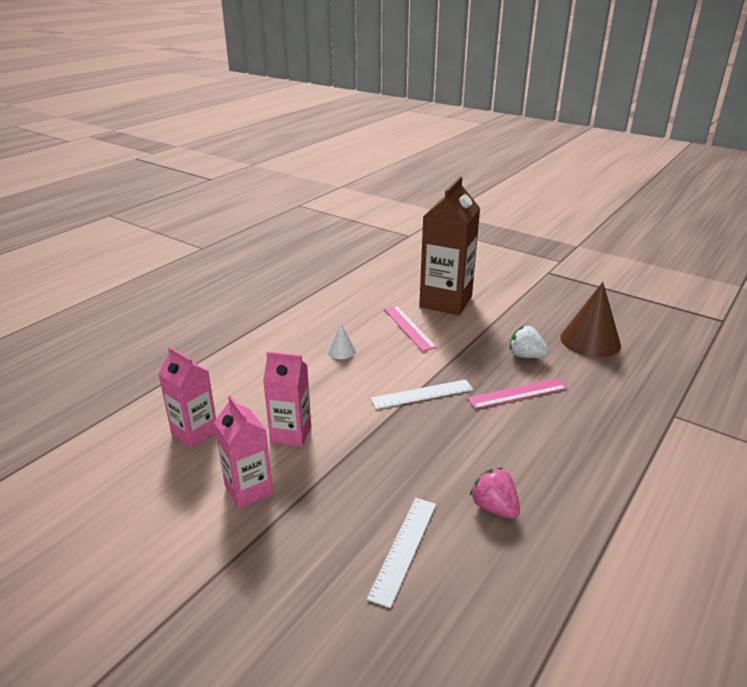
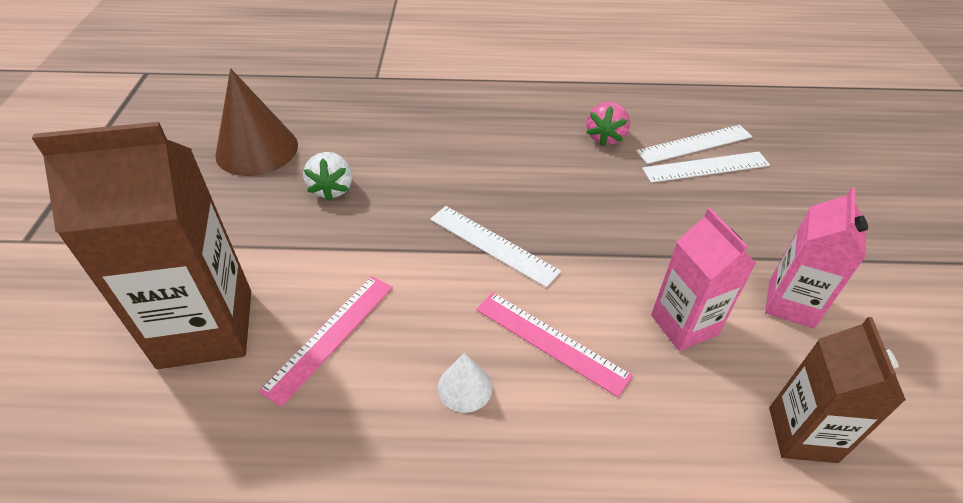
camera: 125 degrees left, 15 degrees up
(195, 433) = (802, 434): pink carton -> brown carton
(440, 565) = (694, 144): none -> white ruler
(517, 393) = (422, 172): pink ruler -> pink ruler (551, 341)

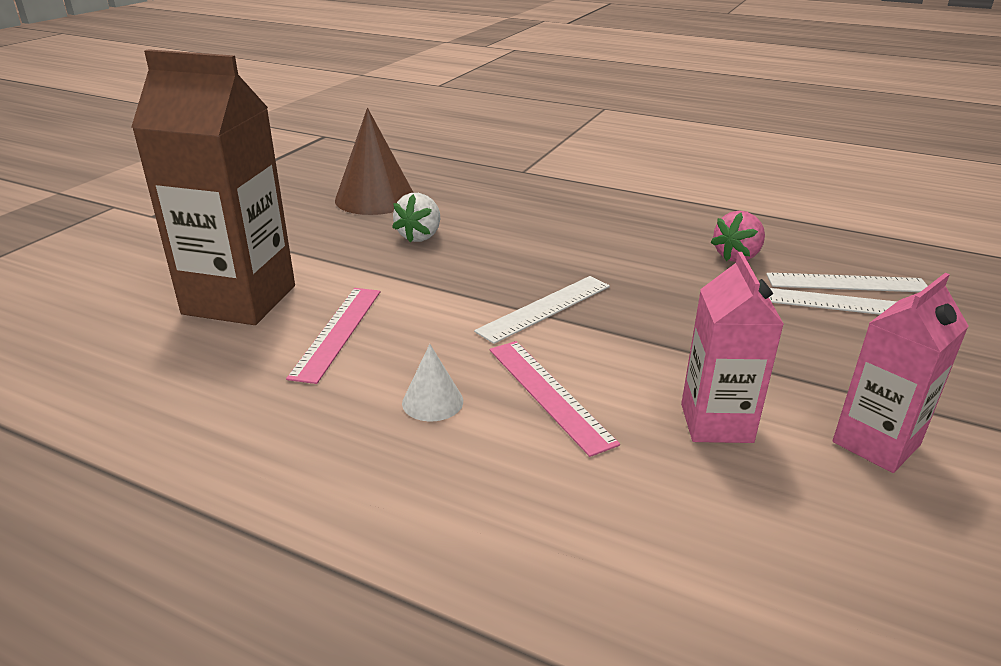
camera: 25 degrees right, 15 degrees down
(330, 336) = (337, 332): pink ruler -> pink ruler turned 45 degrees counterclockwise
(493, 244) = (545, 308): white ruler -> white ruler turned 75 degrees clockwise
(802, 434) = (802, 560): brown carton -> none

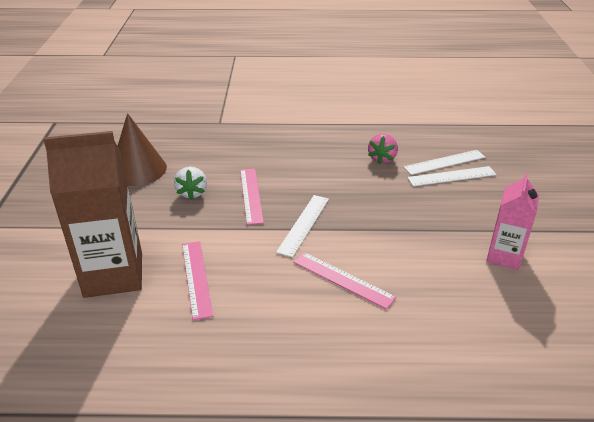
camera: 25 degrees left, 5 degrees up
(432, 402) = (286, 305): white cone -> none
(497, 256) = (251, 195): none -> pink ruler
(716, 423) = (432, 269): pink carton -> none

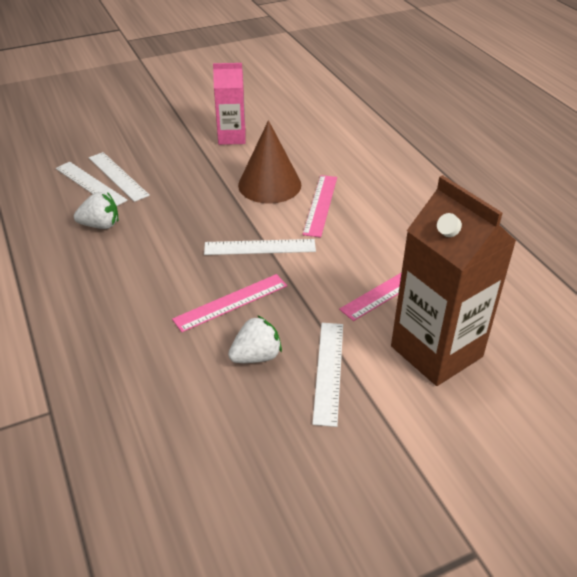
camera: 115 degrees left, 5 degrees up
(138, 169) = (234, 445): brown cone -> brown cone (269, 185)
(150, 217) = (329, 371): none -> white ruler
(382, 159) = (100, 225): pink strawberry -> white strawberry

